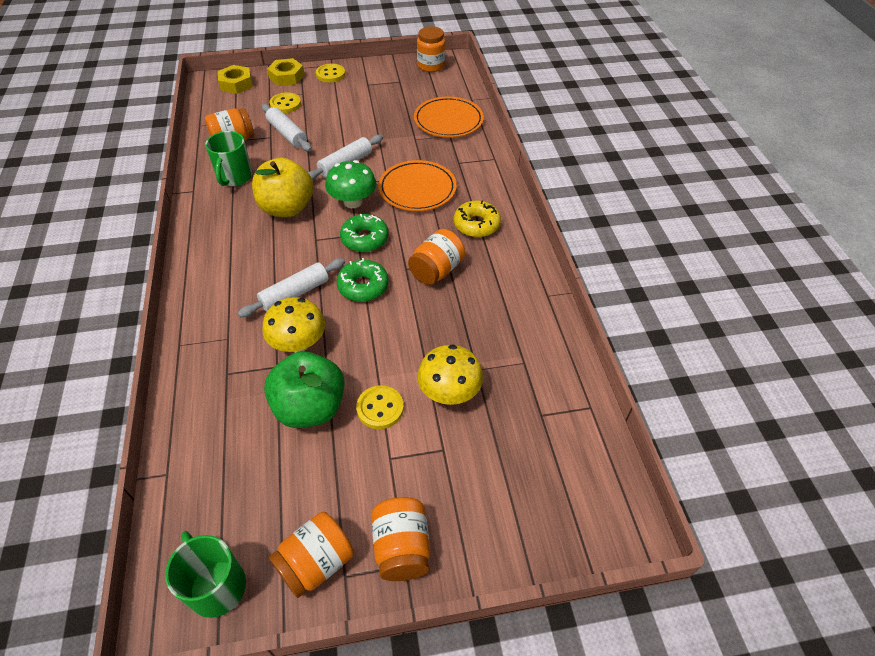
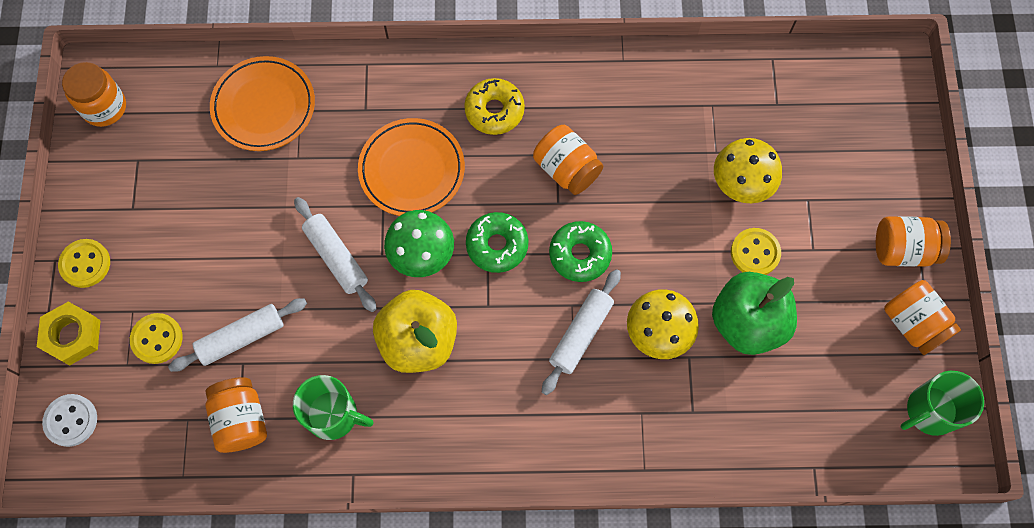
camera: 80 degrees left, 20 degrees up
(236, 84) = (71, 420): yellow nut -> white button
(295, 294) = (581, 334): white rolling pin -> white rolling pin turned 60 degrees clockwise

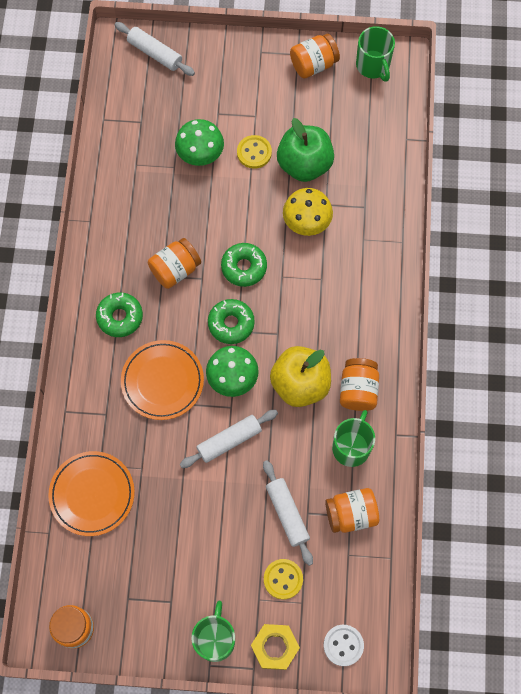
camera: 85 degrees left, 0 degrees up
(85, 264) = (215, 639): yellow button -> green mug
(494, 110) = (120, 317): yellow donut -> green donut
(581, 334) = (304, 272): white rolling pin -> white rolling pin (155, 53)
(741, 183) = (200, 154): yellow mushroom -> green mushroom
(903, 249) = (260, 61): orange jar -> orange jar (358, 390)

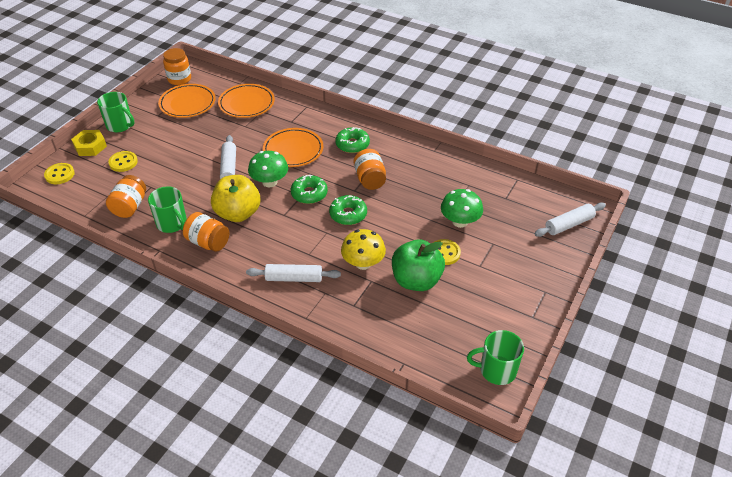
camera: 115 degrees right, 25 degrees down
(127, 577) = (187, 103): none -> orange plate
(287, 514) = (159, 177): white rolling pin -> white rolling pin (294, 278)
(313, 64) = (516, 324): orange jar -> none
(343, 645) = (60, 174): white button -> yellow button

